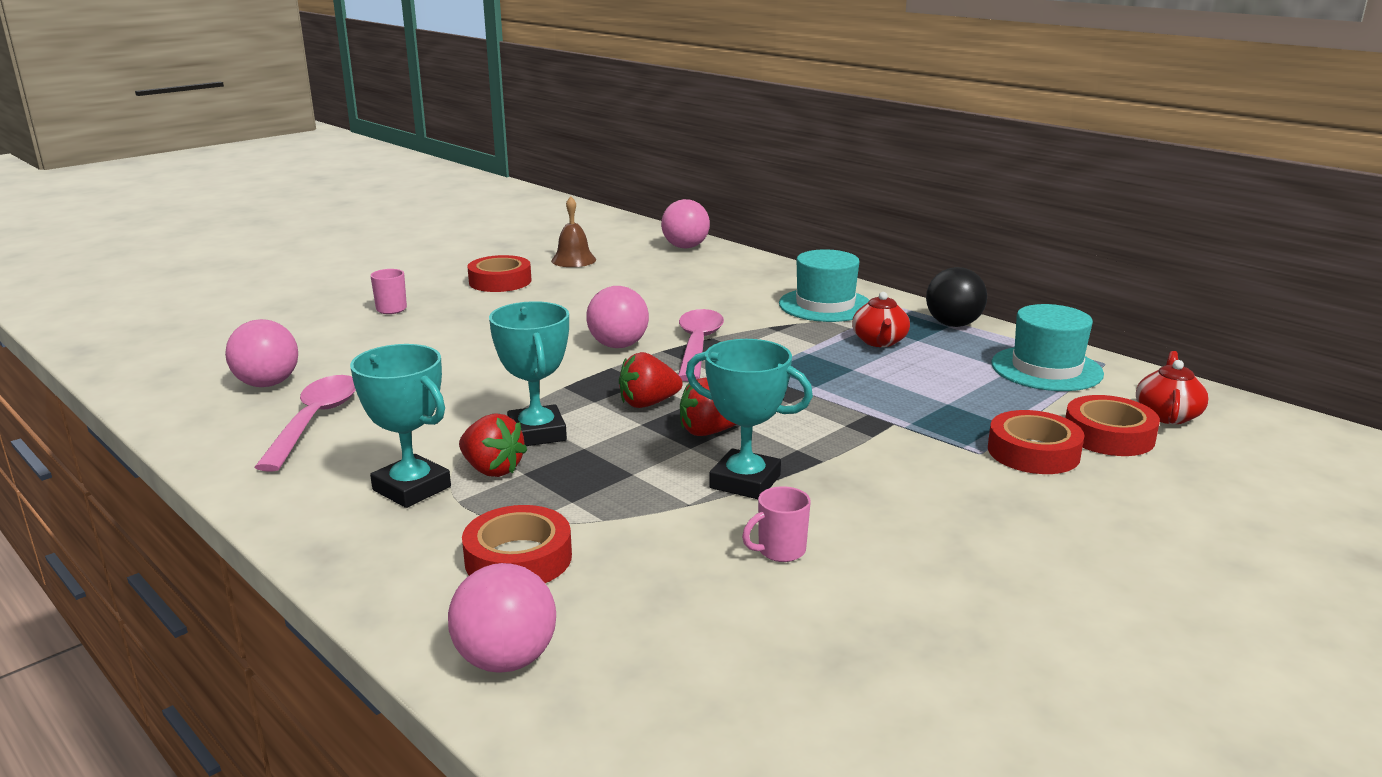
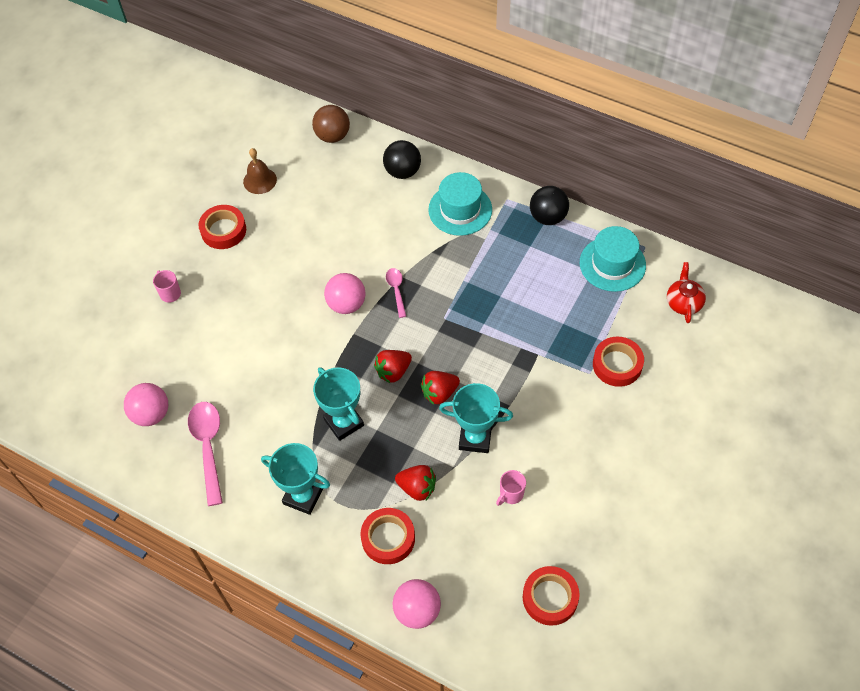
camera: 15 degrees left, 35 degrees up
(492, 470) = (337, 466): red strawberry -> red strawberry (417, 488)
(685, 247) = (332, 136): pink ball -> brown ball
(697, 345) = (396, 290): pink spoon -> pink spoon, size x0.56
(760, 275) = (402, 171): none -> black ball
(879, 342) = (507, 254): red teapot -> none
(1108, 435) = (654, 335): red tape -> red tape (550, 598)

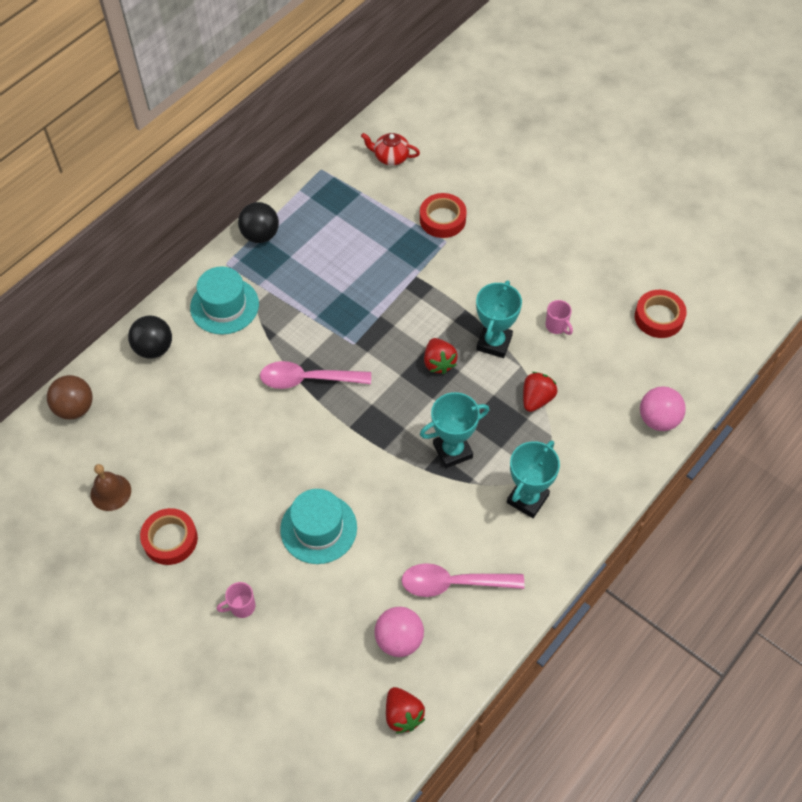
camera: 80 degrees left, 0 degrees up
(346, 304) = (311, 428): pink ball -> none
(388, 538) = (584, 431): red tape -> none
(393, 371) = (404, 398): red strawberry -> red strawberry (403, 715)
(396, 290) = (307, 379): pink spoon -> pink spoon, size x1.80
(612, 264) = (332, 197): turquoise hat -> turquoise hat (318, 528)

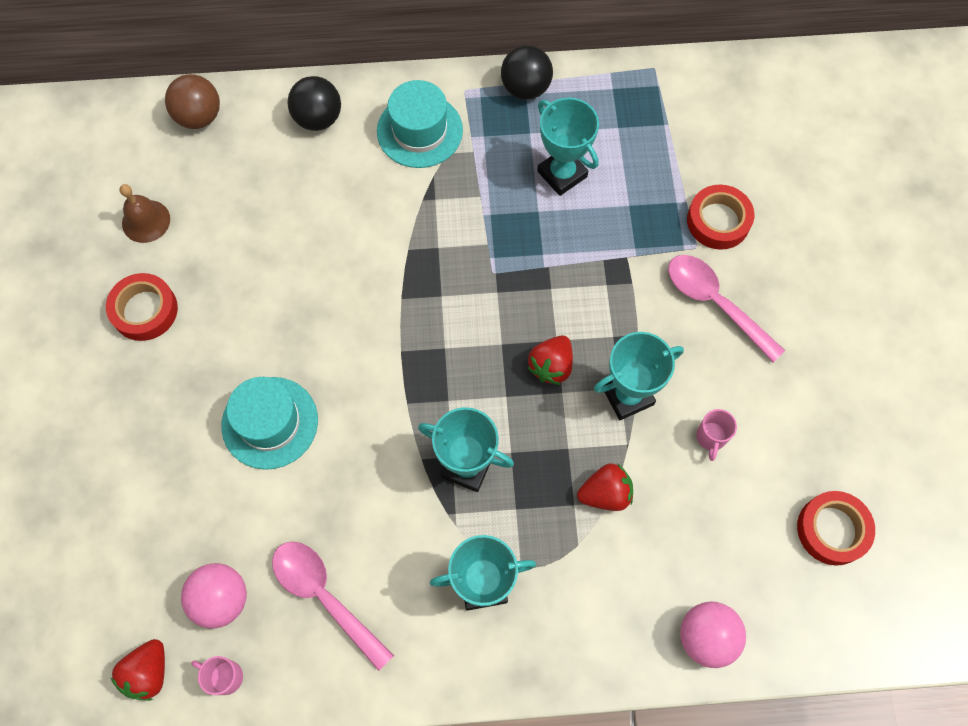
camera: 45 degrees right, 10 degrees up
(241, 607) = (133, 430): pink mug -> pink mug (225, 676)
(307, 379) = (414, 270): pink spoon -> pink spoon (715, 303)
(333, 263) = (562, 174): none -> turquoise trophy
(390, 157) = (737, 111): red teapot -> none

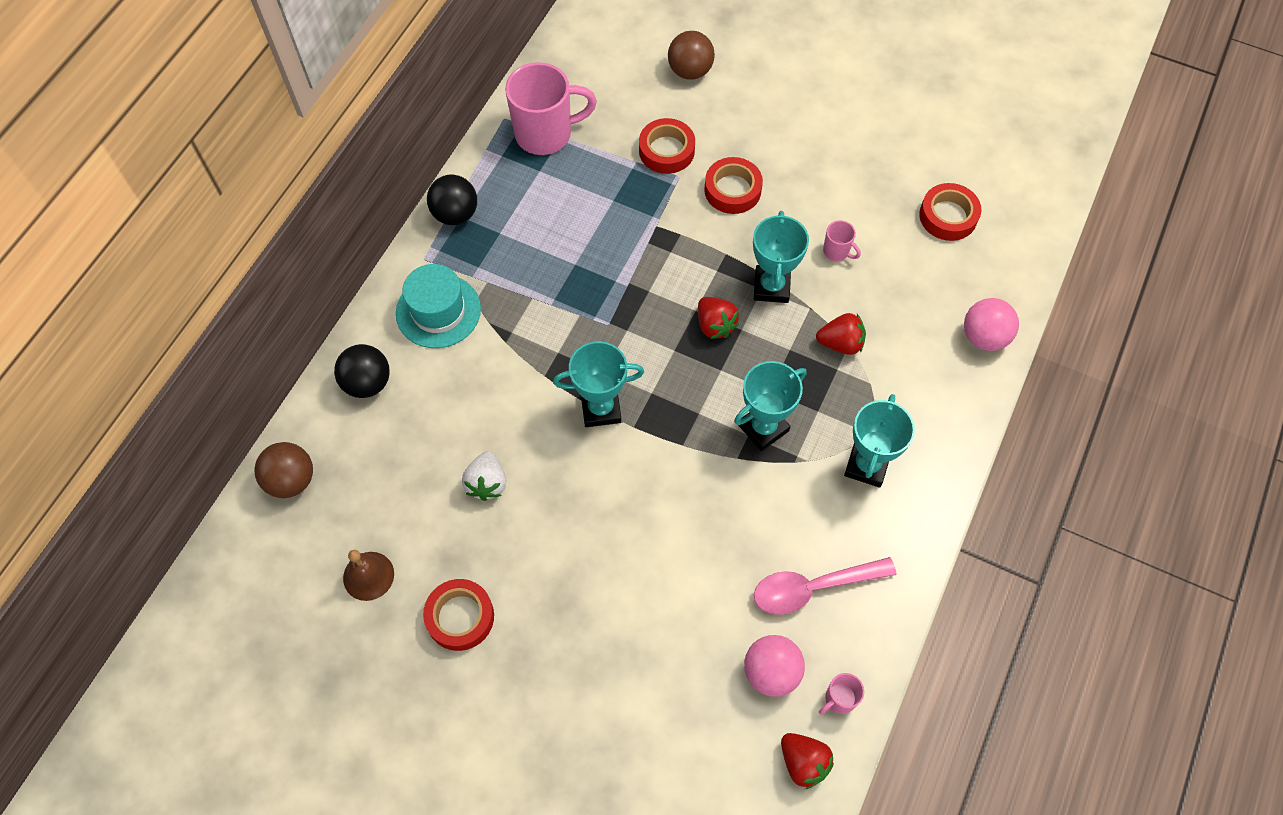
camera: 60 degrees left, 5 degrees down
(270, 422) = (635, 560): turquoise hat -> none
(277, 262) = (487, 483): none -> white strawberry
(562, 174) = (553, 230): turquoise trophy -> turquoise trophy (601, 409)
(605, 494) = (840, 343): red strawberry -> red strawberry turned 75 degrees clockwise
(662, 110) = (546, 134): none -> pink mug
(715, 303) = (732, 190): pink spoon -> red tape
(828, 192) = (690, 71): none -> brown ball

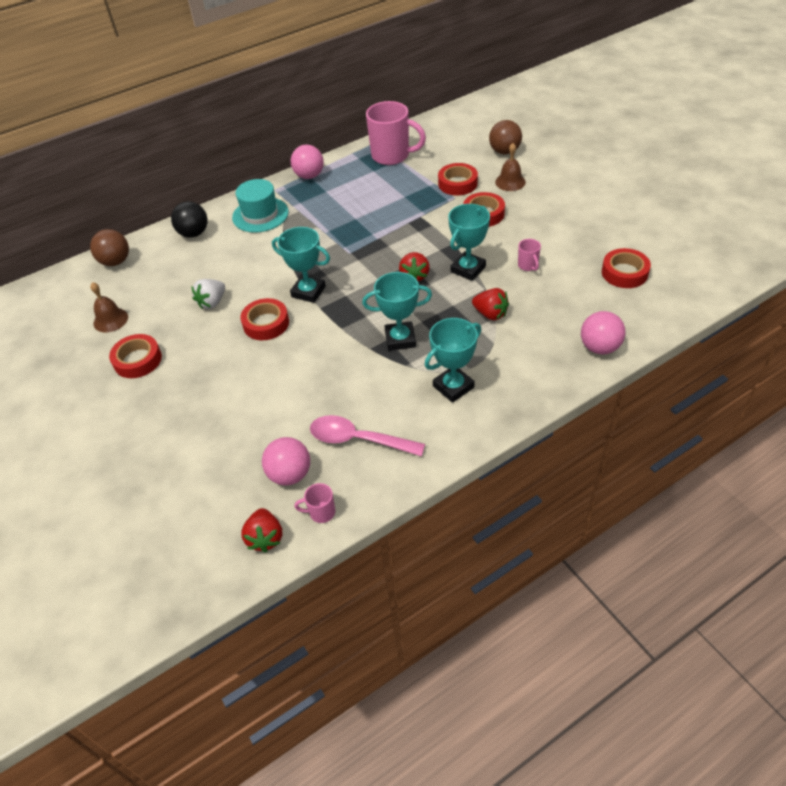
camera: 35 degrees right, 15 degrees down
(455, 214) = (309, 176): black ball -> pink ball
(584, 482) = (266, 323): none -> red tape
(731, 122) = (510, 182): none -> brown bell

